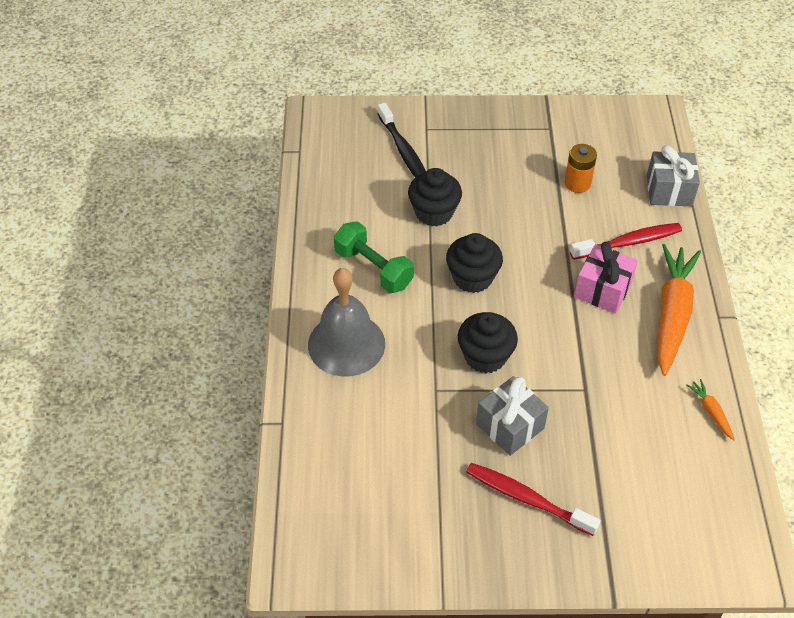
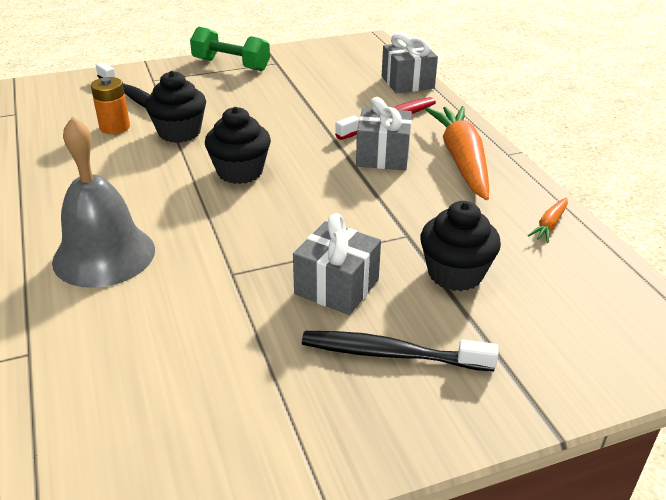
camera: 20 degrees left, 15 degrees down
(373, 268) = (122, 185): green dumbbell -> green dumbbell (231, 65)
(485, 356) = (280, 231): black cupcake -> black cupcake (455, 273)
(527, 499) = (391, 354): red toothbrush -> black toothbrush
(577, 183) = (319, 91): orange battery -> orange battery (115, 127)
(602, 290) = (382, 156): pink gift -> grey gift
(711, 412) = (549, 225): orange carrot -> orange carrot turned 105 degrees counterclockwise

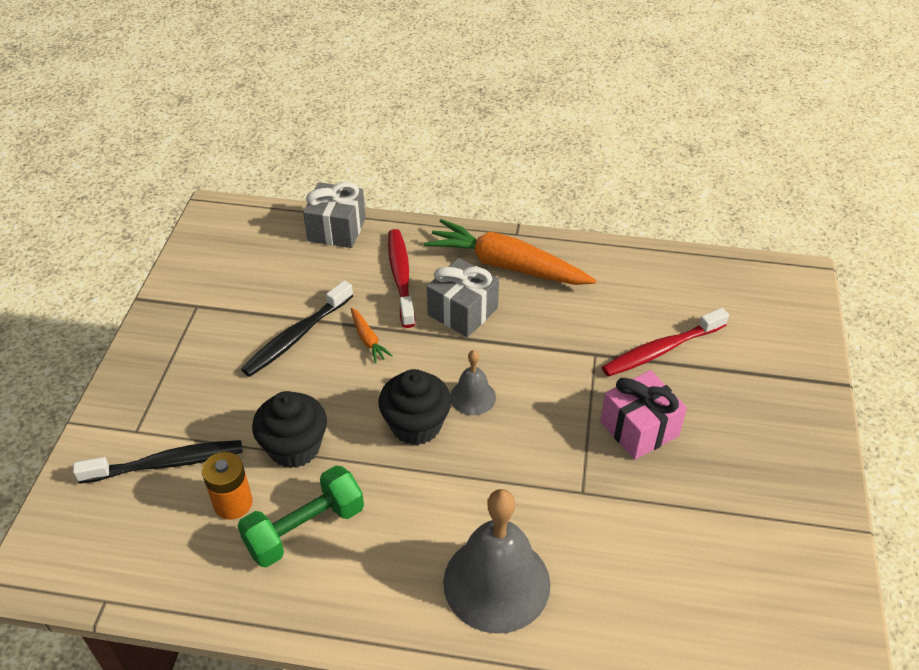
camera: 60 degrees left, 10 degrees up
(231, 65) = (164, 345): green dumbbell -> green dumbbell (305, 529)
(292, 188) = (472, 397): none -> grey bell
(336, 287) = (639, 428): grey gift -> pink gift
(391, 354) = (734, 431): black toothbrush -> black toothbrush (296, 336)
(455, 273) = (661, 350): black cupcake -> red toothbrush
(549, 225) = (631, 266): orange carrot -> orange carrot (368, 340)

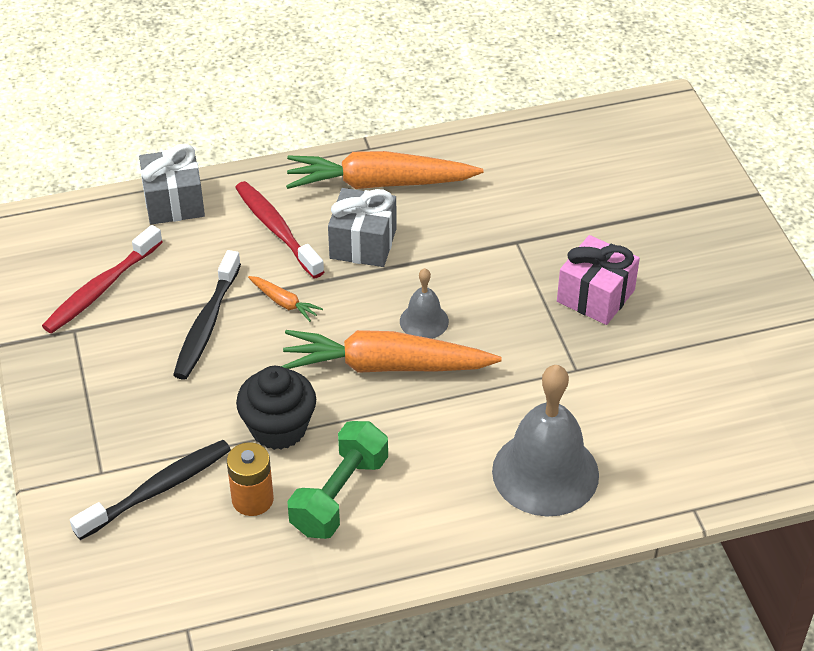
camera: 25 degrees left, 0 degrees up
(416, 425) = (385, 366): black cupcake -> orange carrot
(661, 350) = (576, 217): red toothbrush -> red toothbrush (101, 289)

